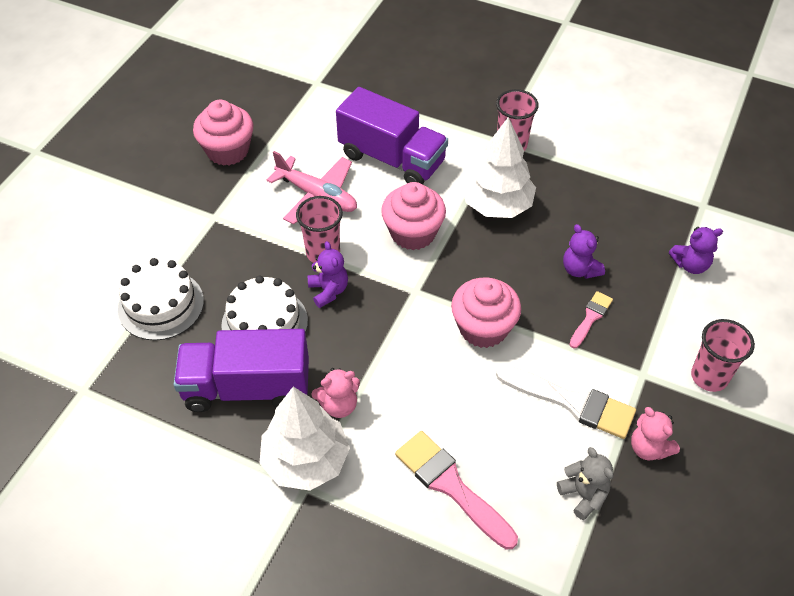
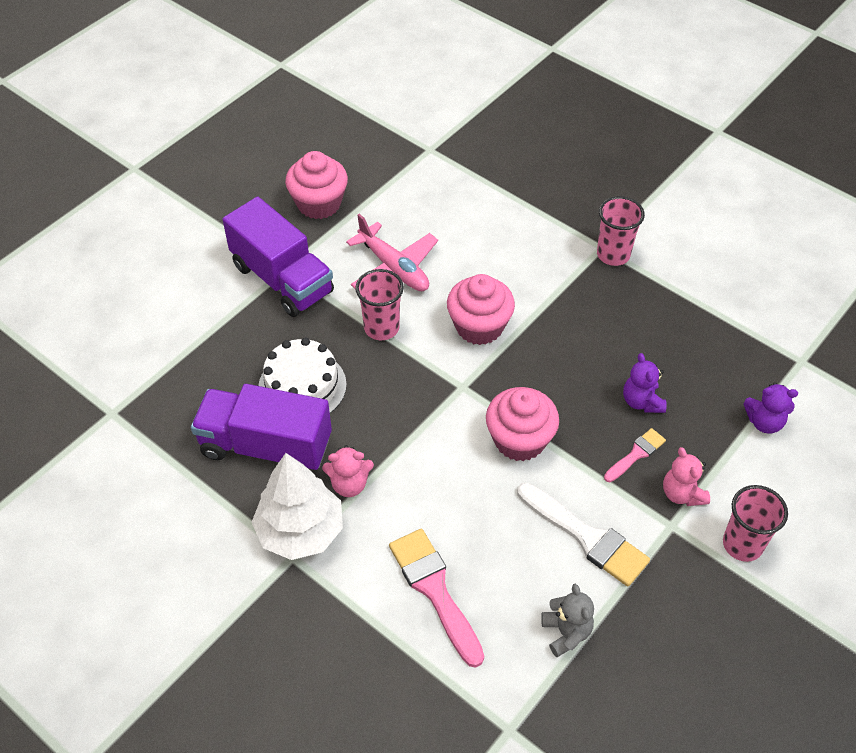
camera: 15 degrees right, 0 degrees up
(161, 305) = (208, 346): white cake -> none
(328, 291) = (375, 368): purple teddy bear -> none
(392, 159) = (482, 244): purple truck -> purple truck (282, 279)
(496, 205) = (576, 315): white tree -> none
(649, 448) = (651, 602): pink teddy bear -> pink teddy bear (682, 494)

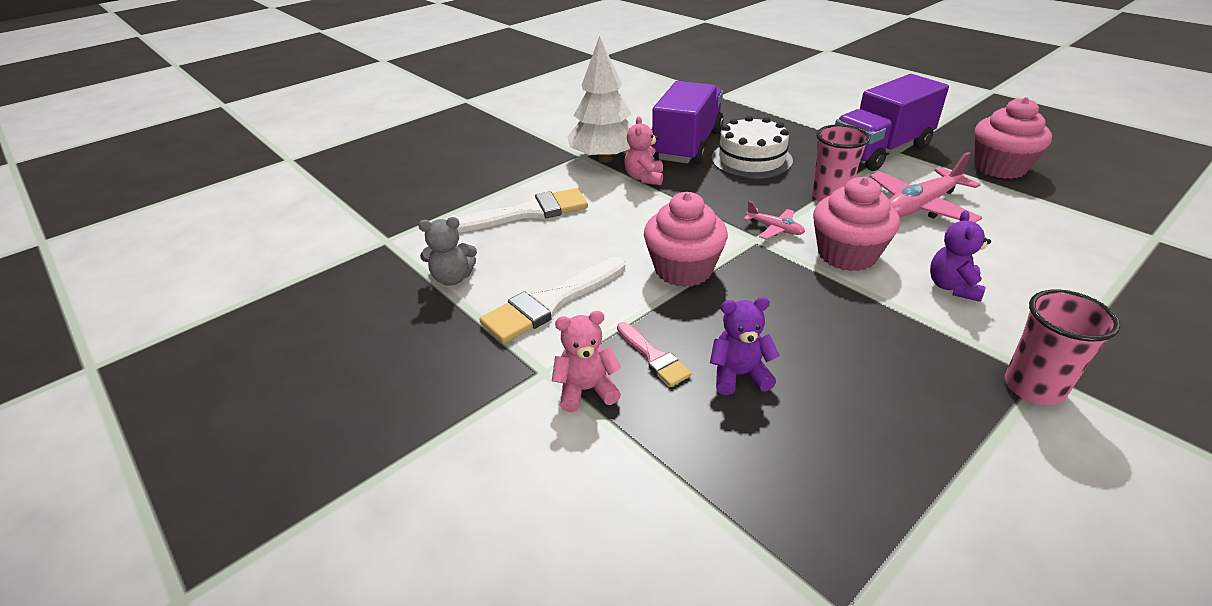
camera: 100 degrees right, 15 degrees down
(435, 590) = (528, 212): pink brush -> white brush
(444, 372) = (775, 229): none -> pink plane
(742, 544) = (494, 437): pink cup -> none
(764, 422) = (699, 517): purple teddy bear -> purple teddy bear (952, 287)

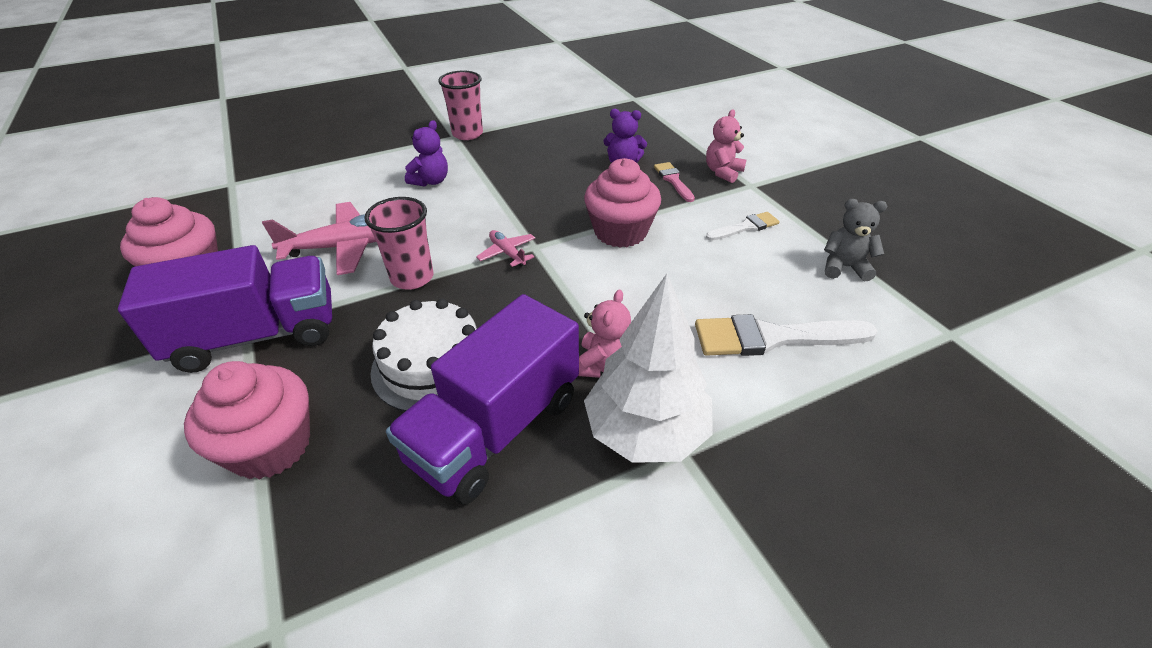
camera: 165 degrees left, 5 degrees up
(551, 303) = (745, 227): white brush -> white brush, size x0.55
(586, 390) = (723, 172): pink teddy bear -> pink teddy bear turned 120 degrees clockwise
(847, 255) = (473, 217): pink cupcake -> pink cupcake (270, 446)

